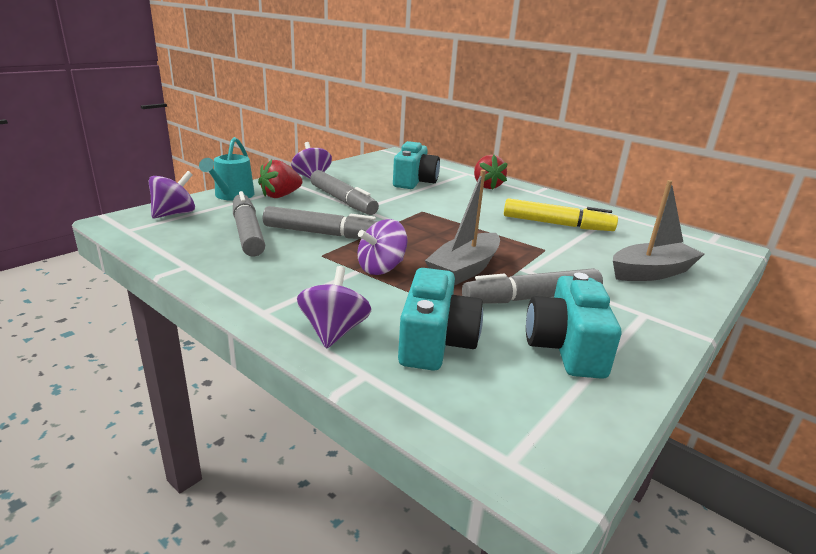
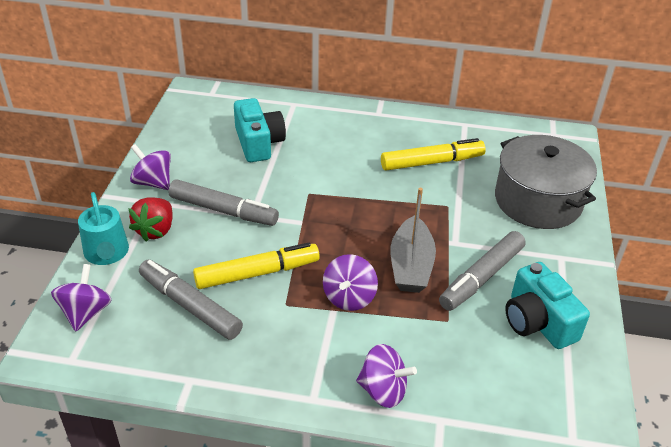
camera: 30 degrees left, 15 degrees up
(323, 234) = (257, 273): grey marker -> yellow marker
(334, 331) = (383, 390): purple spinning top -> purple spinning top turned 135 degrees clockwise
(435, 342) = (457, 362): turquoise camera -> none
(487, 186) = (330, 122): red strawberry -> none
(651, 272) = (538, 201): grey boat -> grey pot

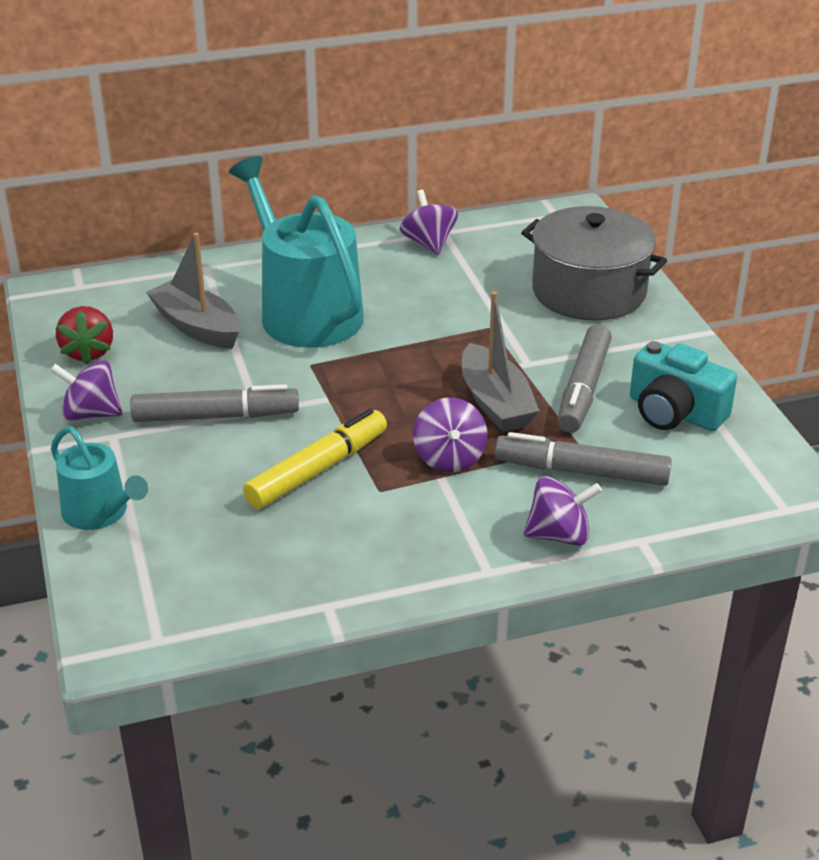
camera: 25 degrees left, 5 degrees down
(86, 312) = (130, 584): purple spinning top -> purple spinning top (428, 243)
(155, 230) = (143, 466): red strawberry -> red strawberry (88, 352)
(190, 306) = (261, 531): grey marker -> grey marker (581, 472)
(258, 143) = (197, 327): turquoise camera -> grey boat
(332, 154) = (305, 311): none -> turquoise watering can
(432, 162) = (436, 285): yellow marker -> none

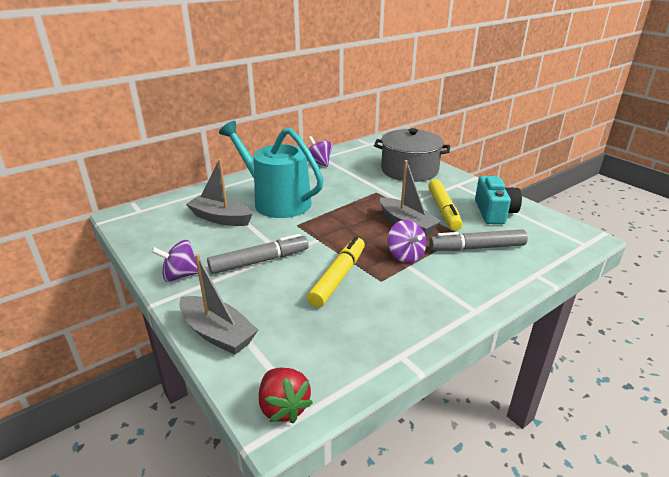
camera: 20 degrees left, 5 degrees down
(88, 352) = (161, 243): red strawberry -> red strawberry (283, 407)
(100, 512) = (217, 333): turquoise watering can -> grey boat
(559, 535) = (494, 282): purple spinning top -> none
(583, 389) = (443, 210): grey marker -> yellow marker
(674, 412) = (494, 212): turquoise camera -> turquoise camera turned 105 degrees counterclockwise

